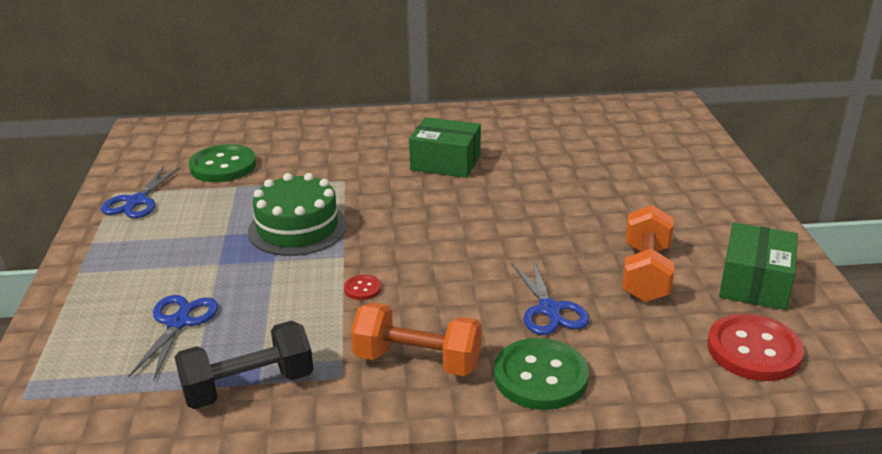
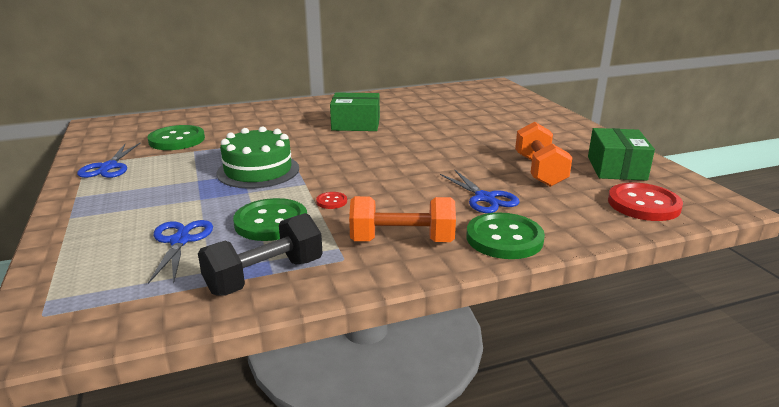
camera: 15 degrees left, 5 degrees down
(283, 310) = (271, 222): none -> green button

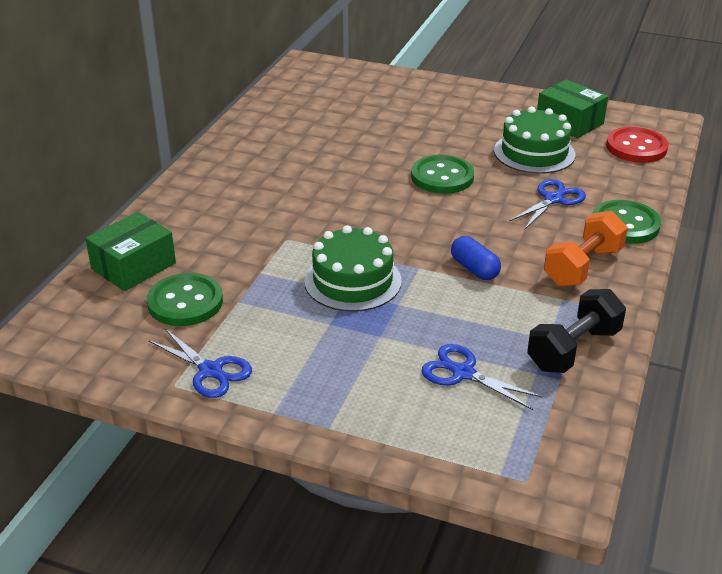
camera: 50 degrees left, 10 degrees up
(265, 276) = (573, 349): black dumbbell -> black dumbbell turned 45 degrees clockwise
(271, 222) = (480, 314): green button -> green button (442, 177)
(331, 201) = (474, 269): red button -> blue capsule
(356, 124) = (304, 182): green box -> green box (133, 266)
(485, 198) = (553, 199): blue scissors -> blue scissors turned 60 degrees counterclockwise
(539, 171) = (534, 152): orange dumbbell -> green cake

